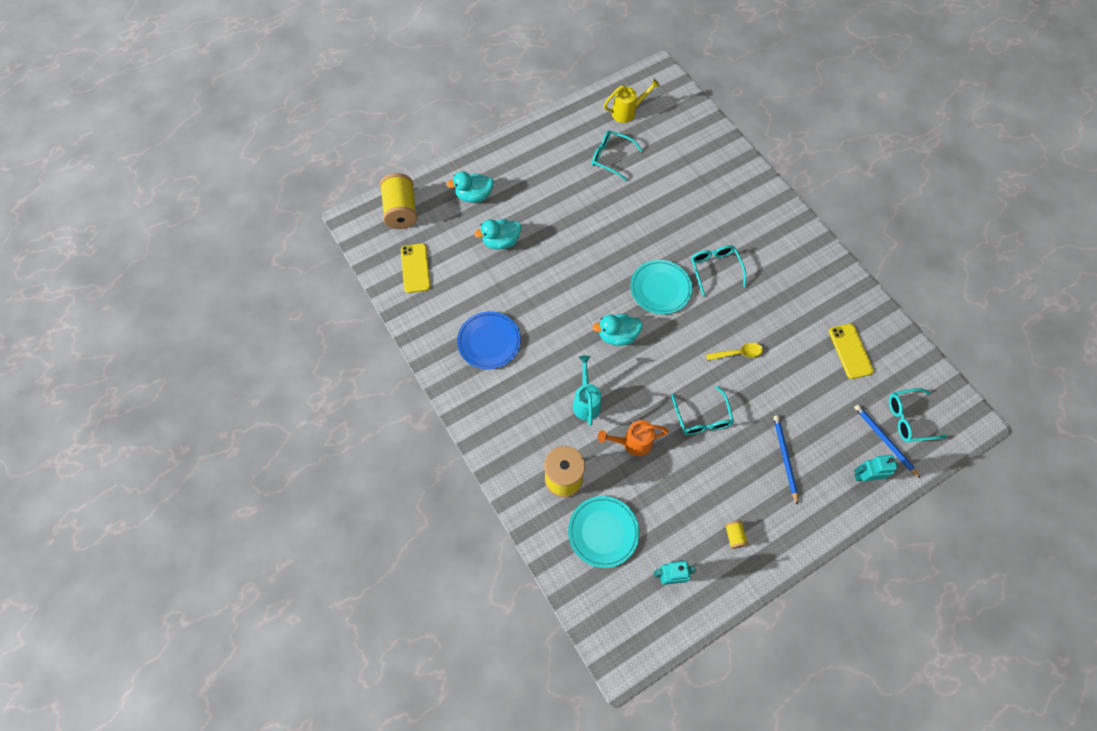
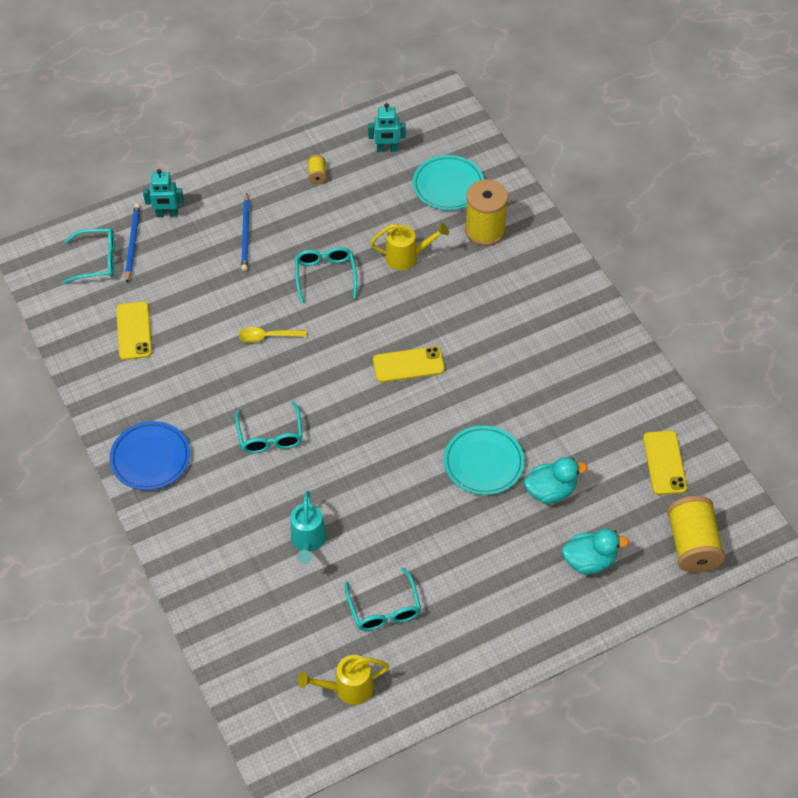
camera: 175 degrees left, 10 degrees down
(489, 341) = (565, 368): blue plate -> blue plate (150, 458)
(586, 402) = (454, 298): turquoise watering can -> turquoise watering can (308, 541)
(611, 157) = (384, 609): turquoise glasses -> turquoise glasses turned 45 degrees clockwise
(617, 336) = (408, 365): turquoise duck -> yellow phone
(633, 443) = (406, 257): orange watering can -> yellow watering can
(660, 288) = (346, 416): turquoise plate -> turquoise plate (483, 462)
(884, 440) = (132, 243): blue pencil -> blue pencil turned 150 degrees counterclockwise

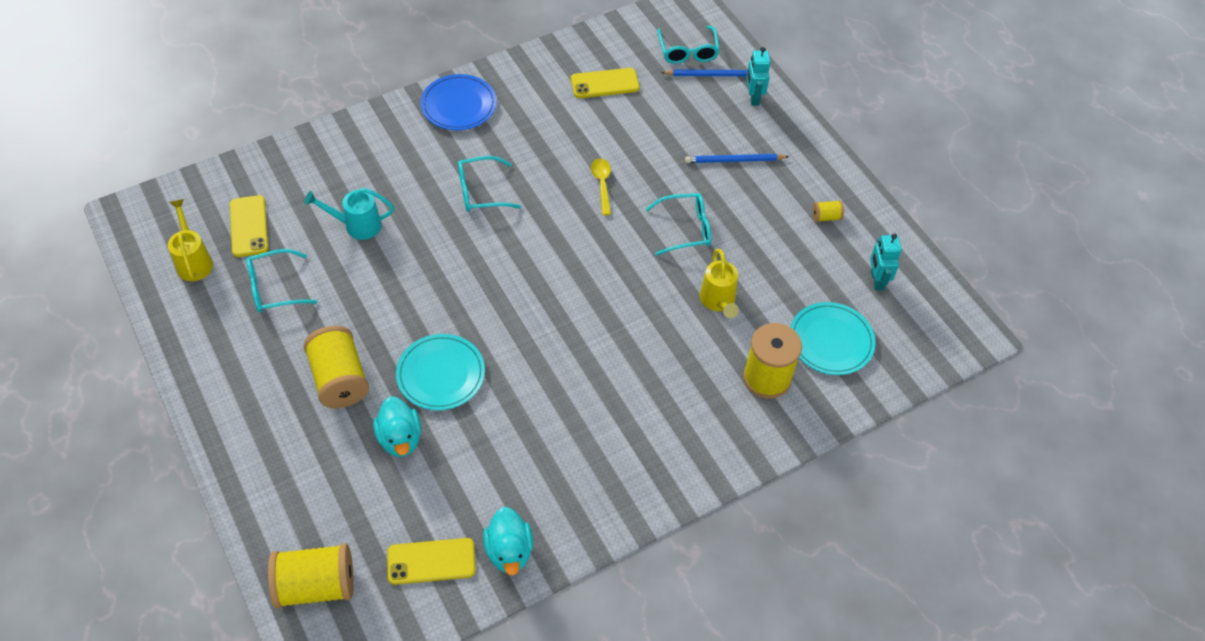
camera: 85 degrees right, 0 degrees up
(408, 365) = (569, 305): yellow phone -> yellow phone (249, 226)
(490, 543) = (339, 379): none -> yellow spool
(589, 561) = (307, 474): turquoise duck -> turquoise duck (509, 551)

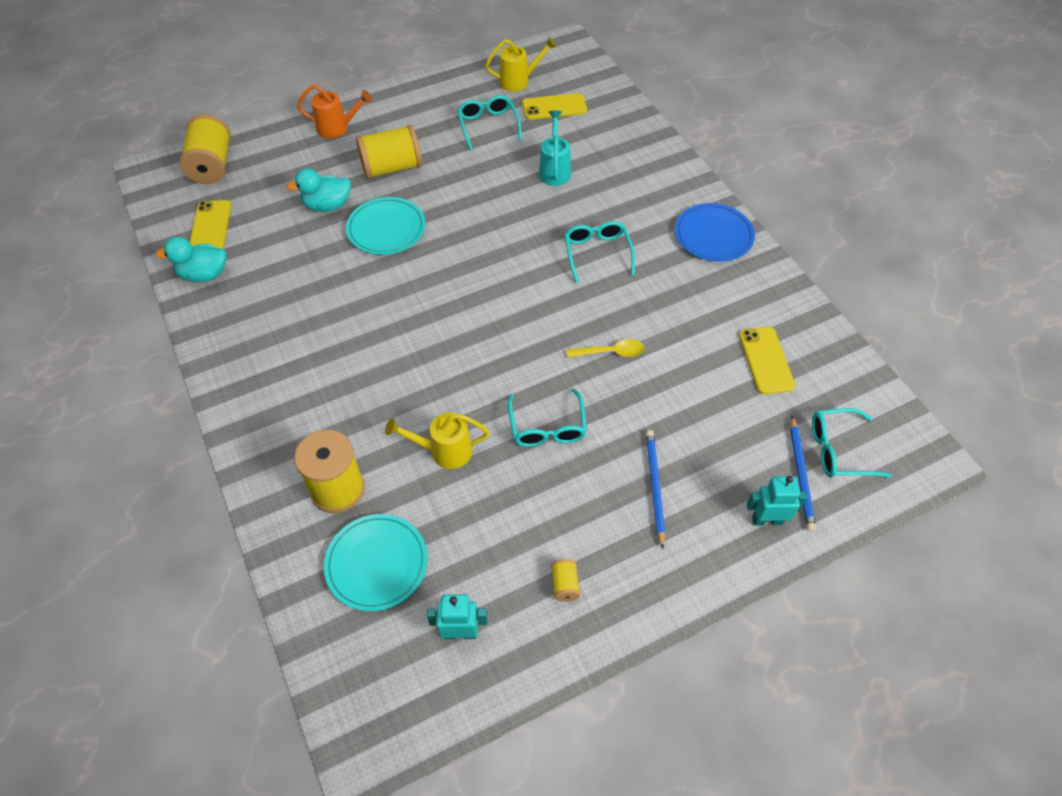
camera: 95 degrees right, 0 degrees up
(258, 447) = (337, 128): none -> orange watering can

